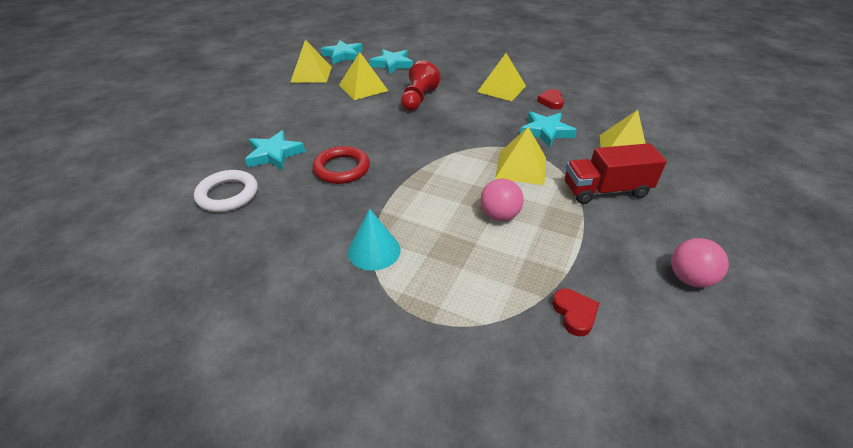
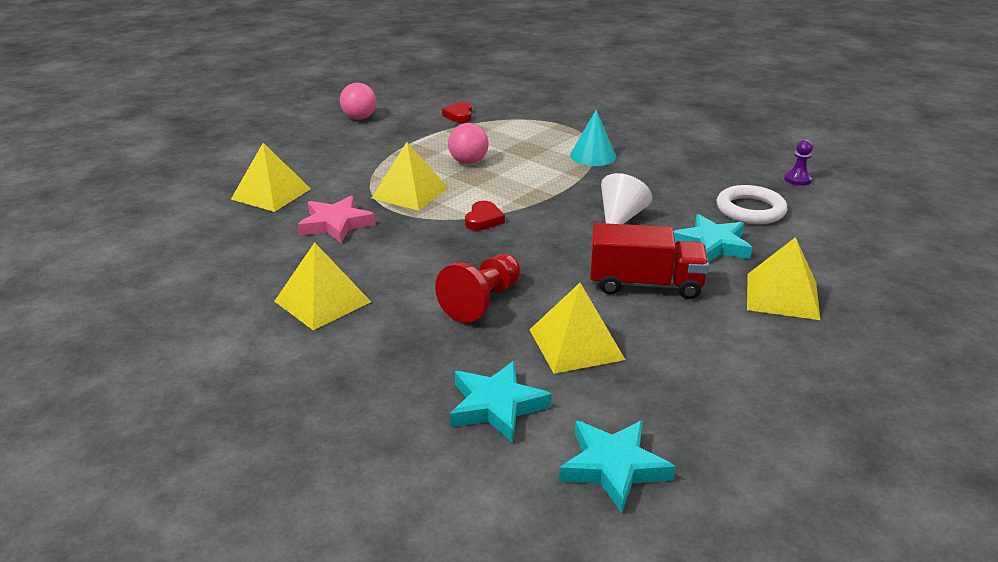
camera: 165 degrees left, 10 degrees down
(153, 248) = (797, 179): none -> purple pawn
(311, 74) = (688, 403): yellow pyramid -> yellow pyramid (782, 296)
(342, 168) = (620, 218): red ring -> white cone
(546, 132) = (335, 224): turquoise star -> pink star
(551, 101) = (272, 265): red heart -> red heart (483, 220)
(606, 190) = (346, 165): red truck -> red truck (645, 284)

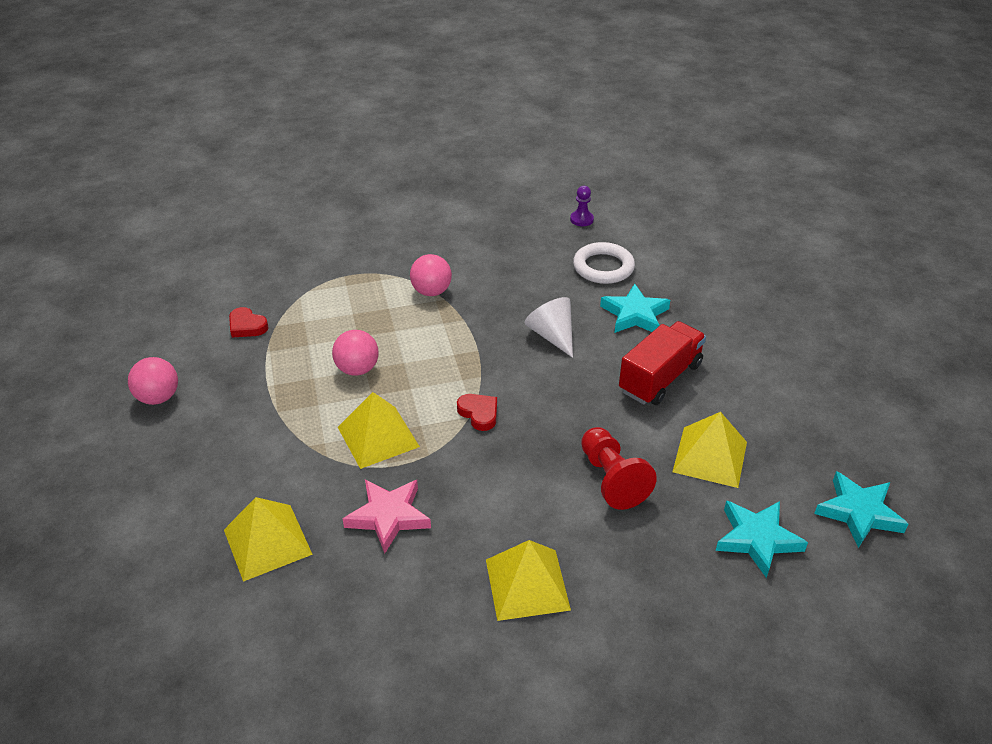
camera: 55 degrees left, 10 degrees up
(593, 156) = (431, 291): turquoise cone -> pink ball
(782, 296) = (726, 324): yellow pyramid -> none

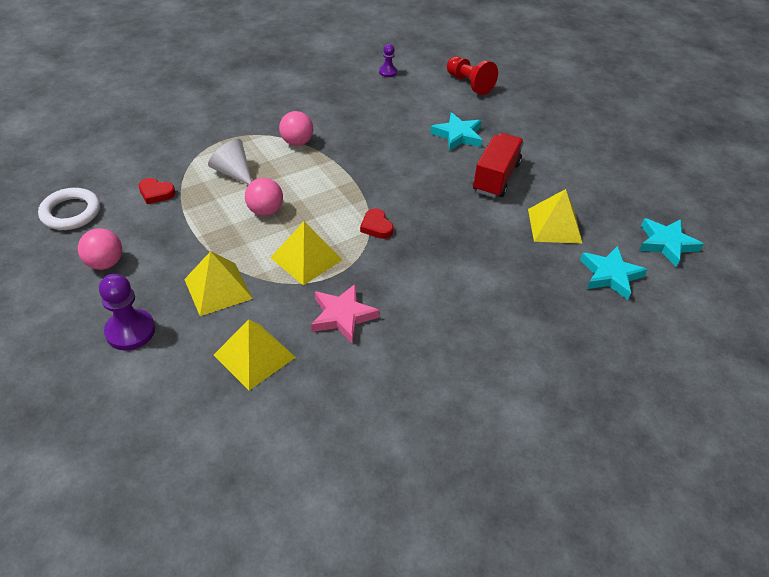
camera: 20 degrees left, 5 degrees up
(149, 481) = (130, 331): none -> purple pawn
(479, 413) = (376, 226): red heart -> red heart turned 150 degrees counterclockwise
(527, 584) = (468, 341): yellow pyramid -> yellow pyramid (218, 289)
(552, 335) = (405, 160): white cone -> white cone (233, 172)
(603, 267) = (419, 105): white ring -> white ring (71, 212)
(611, 479) = (494, 255): red pawn -> red pawn (469, 84)

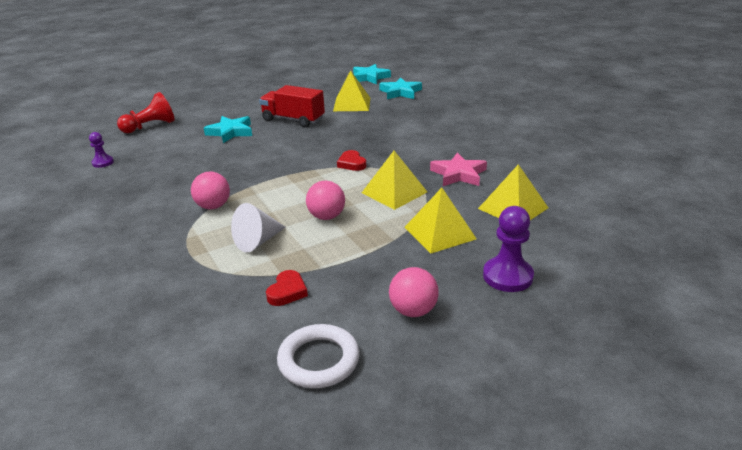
camera: 85 degrees left, 15 degrees down
(376, 226) = (352, 163): red heart -> red heart turned 90 degrees clockwise

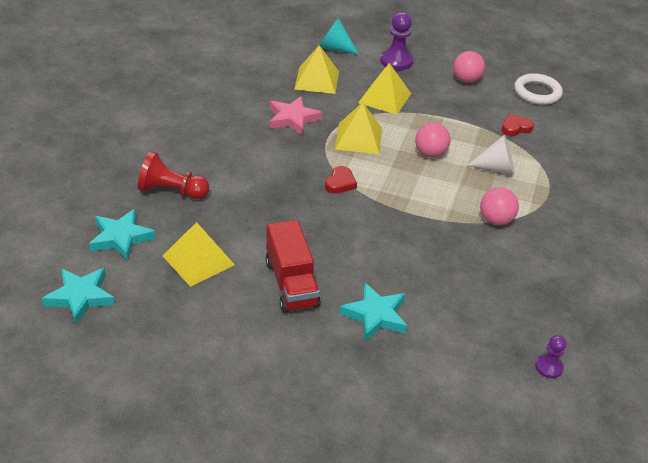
camera: 135 degrees left, 10 degrees up
(150, 126) = (446, 411): red pawn -> red pawn (171, 191)
(575, 244) = (334, 48): none -> turquoise cone

